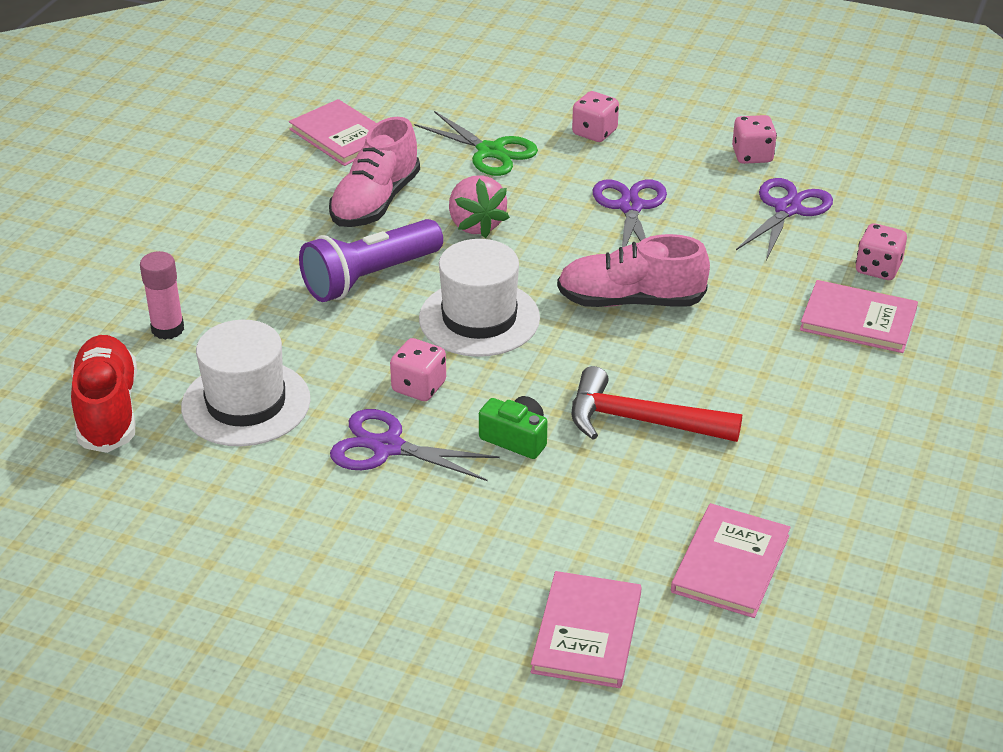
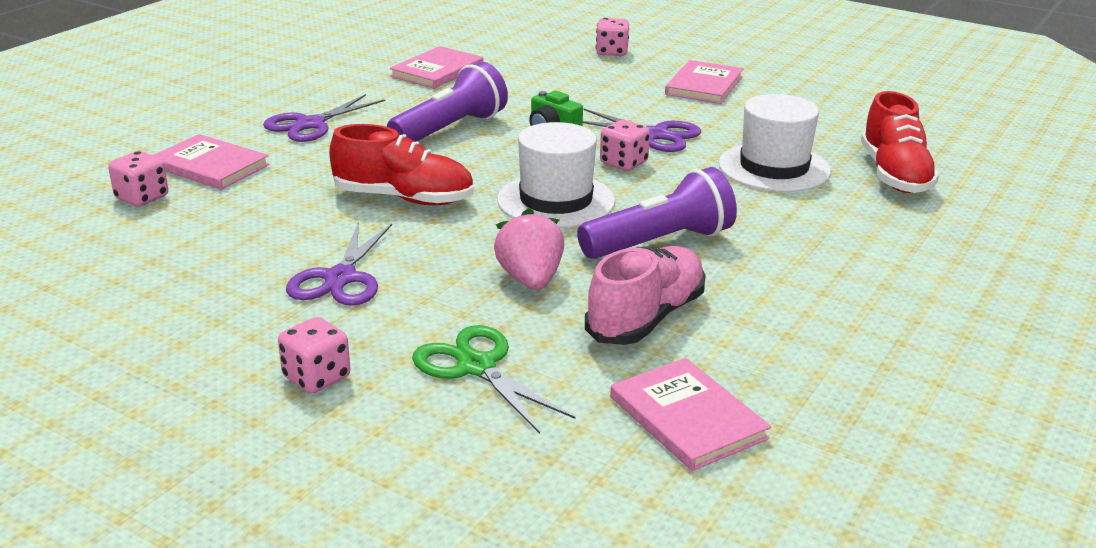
camera: 170 degrees left, 10 degrees down
(168, 329) = (864, 222): pink glue stick -> none
(586, 633) = (543, 58): pink book -> pink book (704, 85)
(630, 301) = (404, 198): pink shoe -> red shoe
(641, 421) = (450, 129): red hammer -> purple flashlight
(752, 155) = (138, 320): pink dice -> pink dice (611, 52)
(787, 209) = (167, 257): purple scissors -> purple scissors (310, 124)

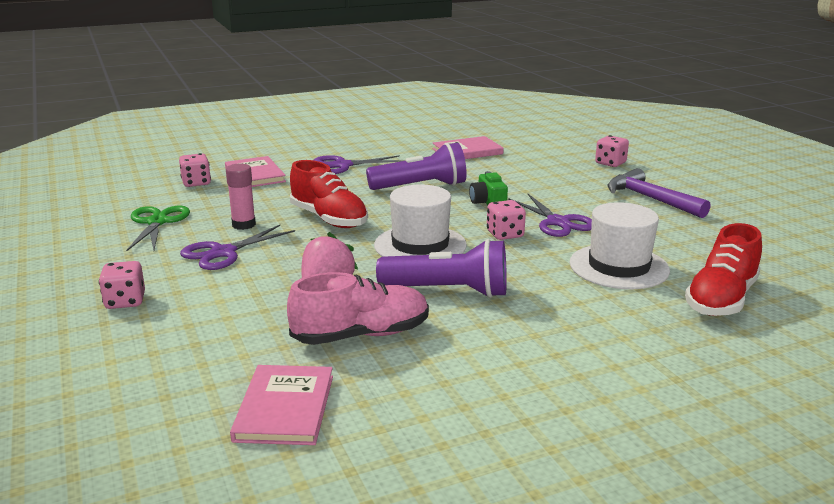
camera: 35 degrees right, 5 degrees down
(307, 236) = (243, 225): none -> pink glue stick
(476, 367) = (213, 327): green scissors -> green scissors (157, 222)
(704, 85) = (650, 199): pink book -> purple hammer

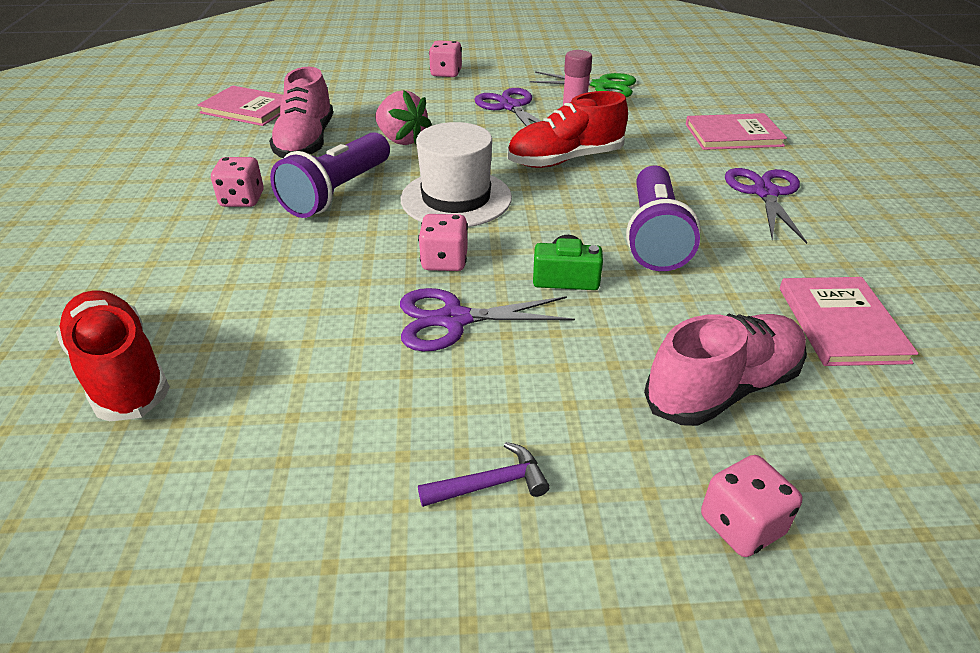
camera: 110 degrees right, 15 degrees up
(196, 183) = (711, 105): pink dice -> pink dice (242, 200)
(539, 168) = (723, 388): none -> pink shoe
(619, 267) = (280, 321): white hat -> none
(650, 199) = (490, 484): purple hammer -> purple hammer, size x0.53

